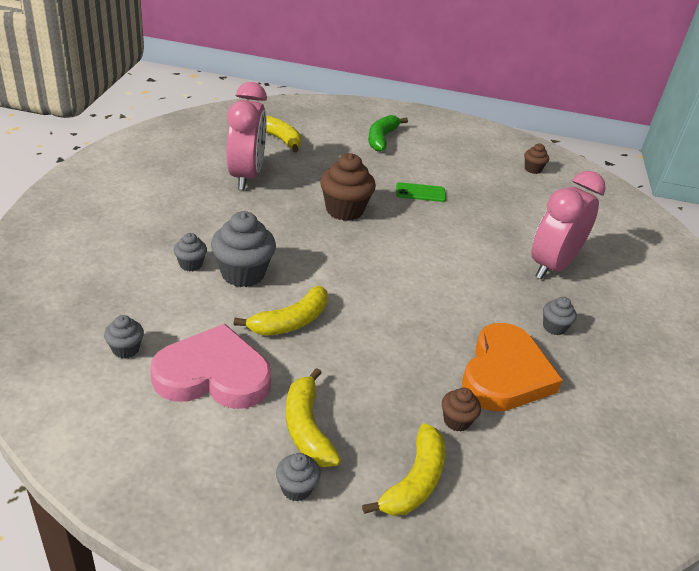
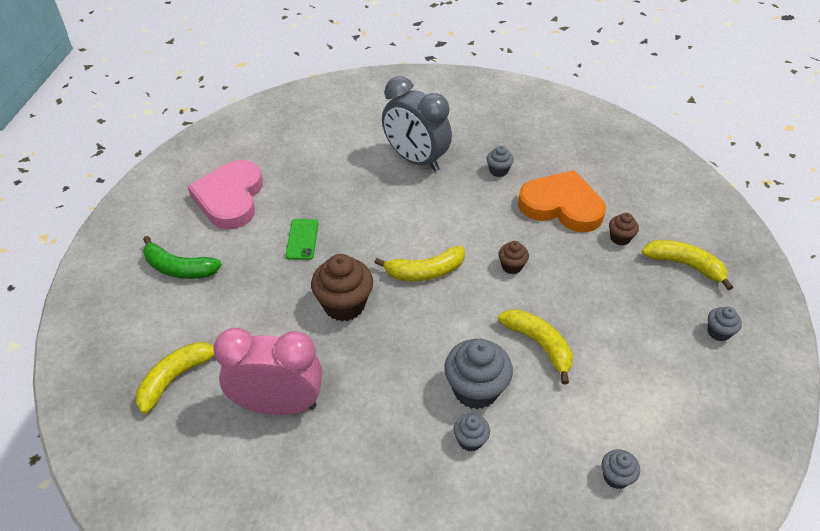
camera: 85 degrees left, 10 degrees up
(213, 375) = (625, 398): pink heart -> pink heart (230, 198)
(306, 428) = (660, 328): yellow banana -> yellow banana (425, 272)
(532, 169) = (248, 148): brown cupcake -> brown cupcake (511, 266)
(552, 266) = (416, 160): pink clock -> grey clock

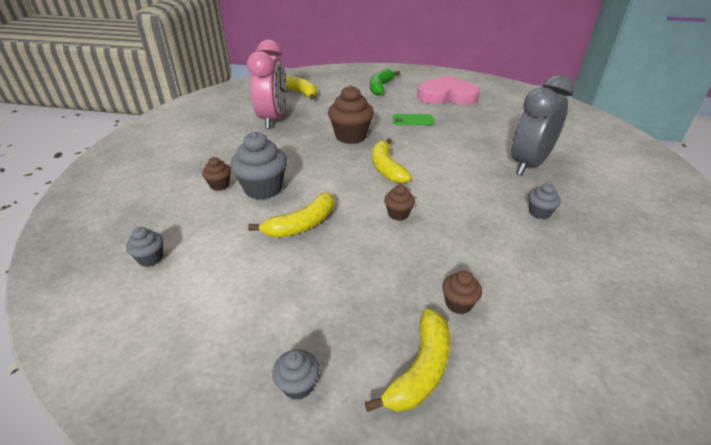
camera: 90 degrees right, 10 degrees down
(470, 440) = (219, 185): grey cupcake -> brown cupcake
(561, 206) = (500, 256): orange heart -> none

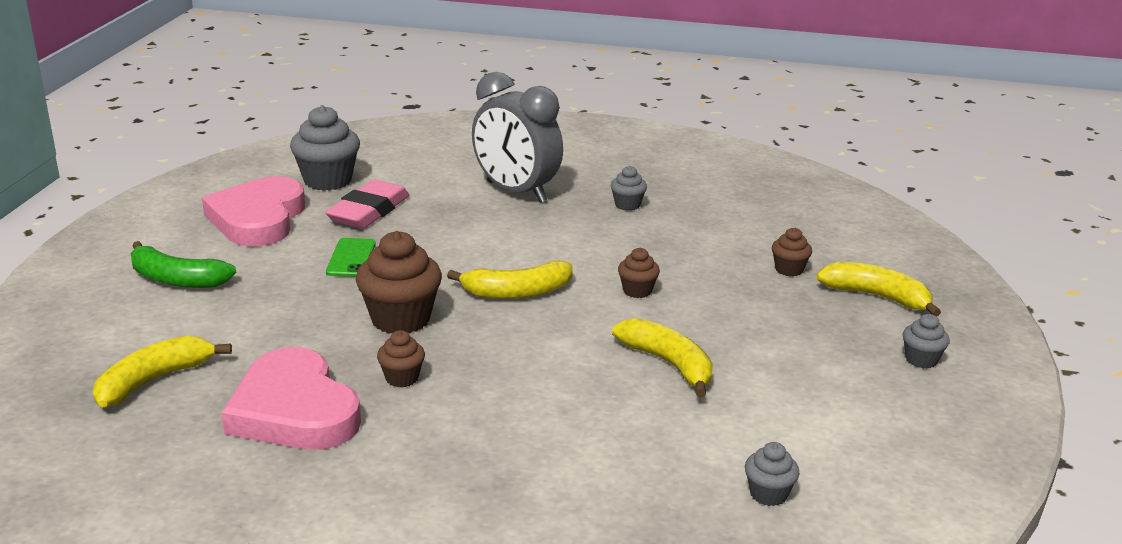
camera: 90 degrees left, 10 degrees down
(219, 185) = (562, 452): brown cupcake -> brown cupcake (402, 378)
(263, 189) = (575, 404): grey cupcake -> grey cupcake (327, 180)
(273, 119) = (294, 410): pink clock -> pink heart
(470, 120) = (369, 211): none -> pink eraser

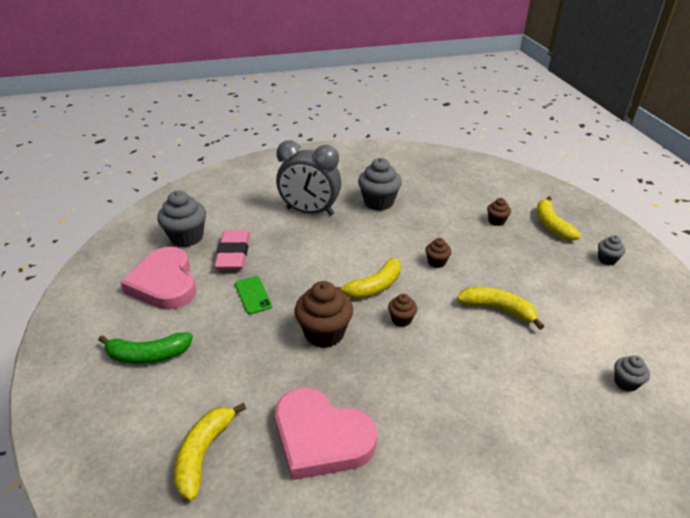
camera: 25 degrees left, 10 degrees up
(402, 378) = (365, 381): brown cupcake -> brown cupcake (401, 319)
(627, 205) = (378, 202): grey cupcake -> grey cupcake, size x1.92
(877, 297) = (551, 225): yellow banana -> yellow banana turned 105 degrees counterclockwise

